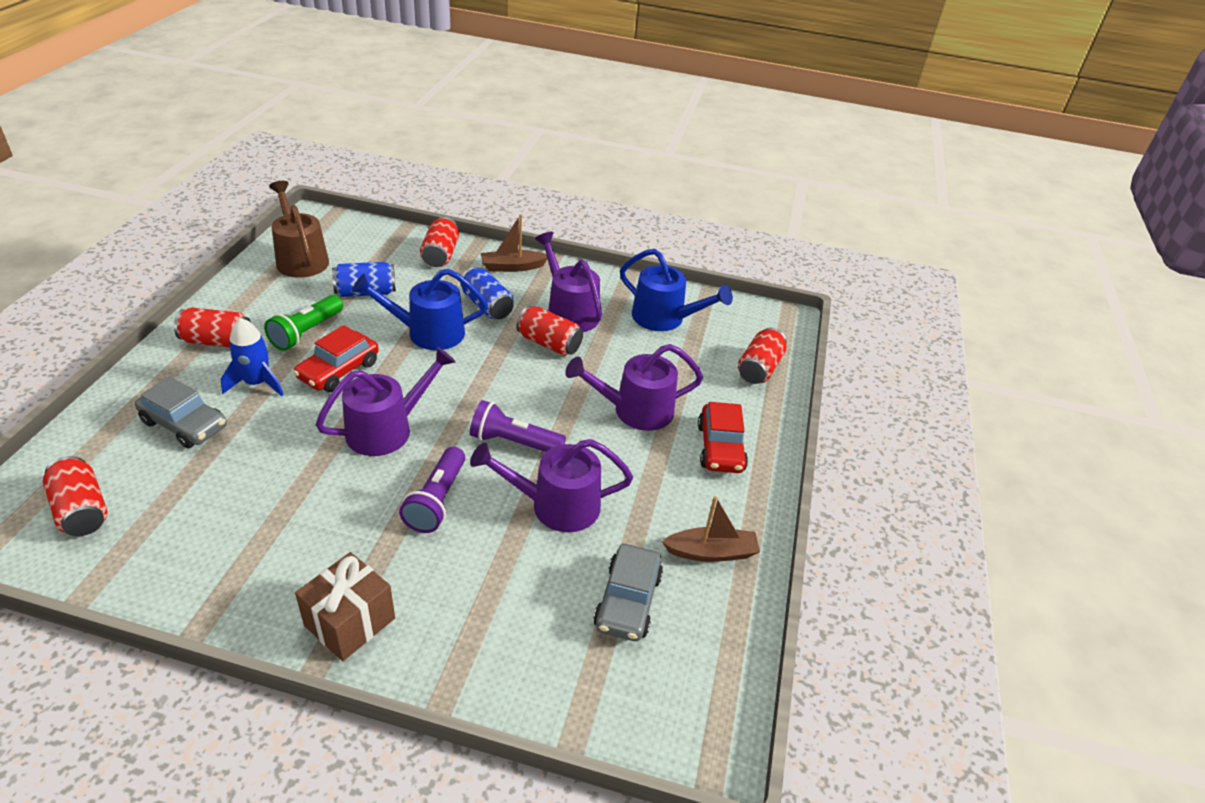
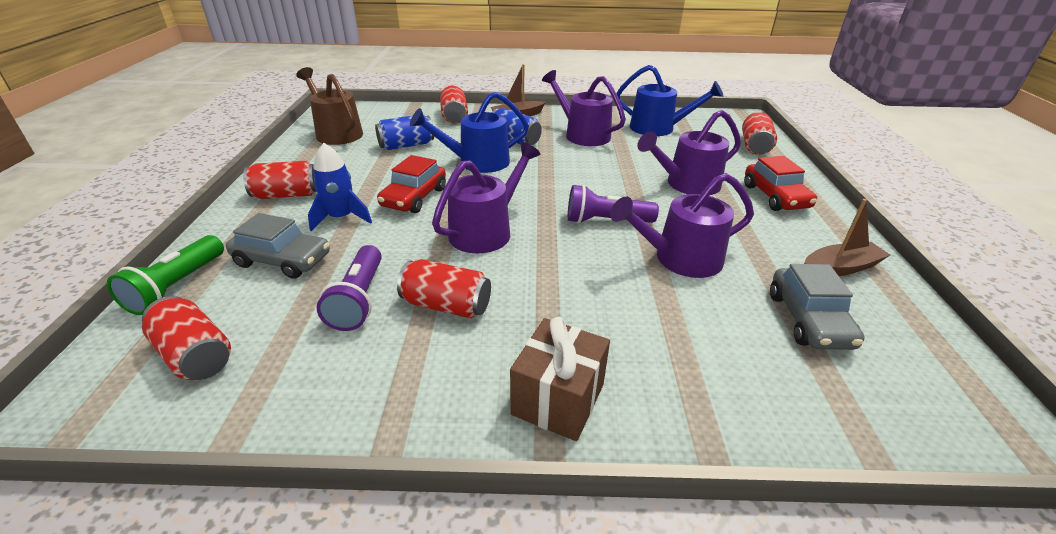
camera: 10 degrees left, 5 degrees down
(306, 332) = (369, 177): green flashlight -> green flashlight (177, 286)
(437, 500) = (570, 275): purple flashlight -> purple flashlight (359, 299)
(549, 343) = (582, 155): red can -> red can (446, 305)

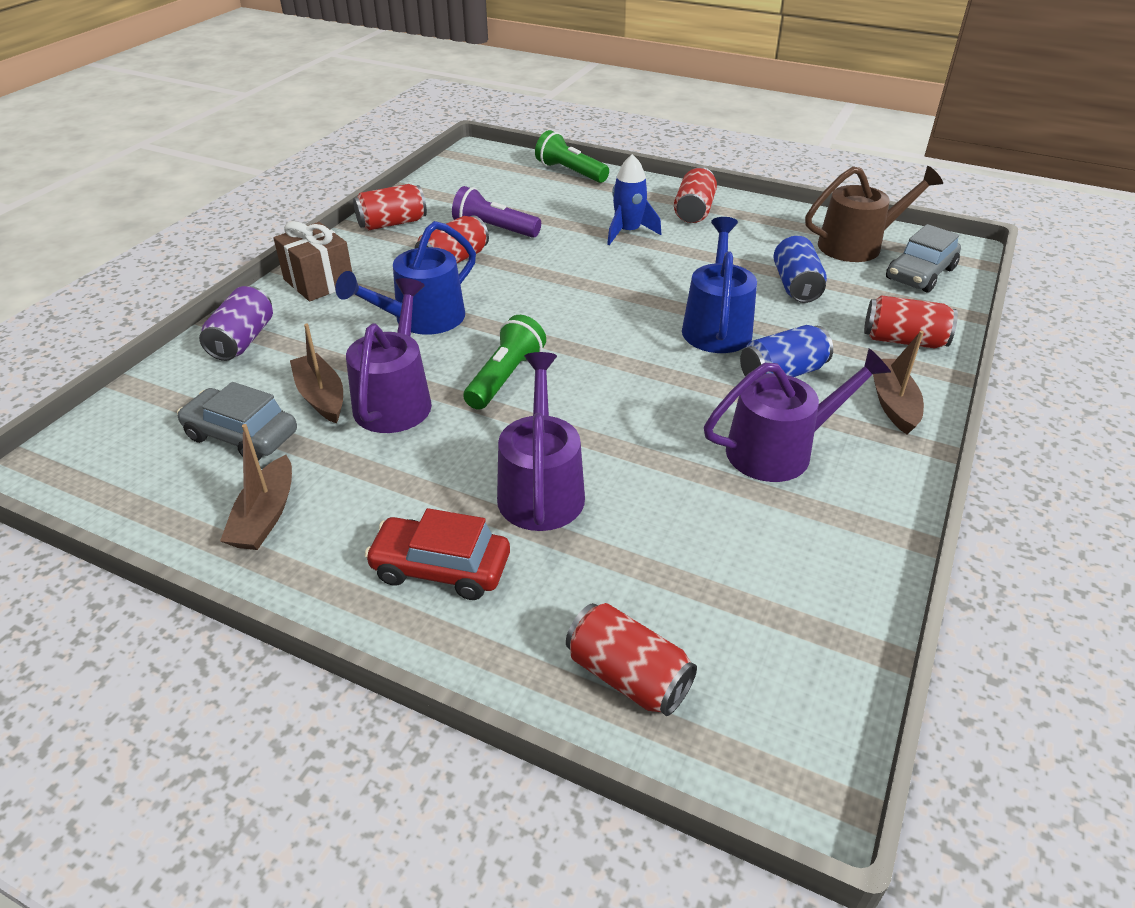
camera: 115 degrees right, 5 degrees up
(195, 355) = (487, 179): red can -> red can (392, 223)
(283, 260) = (575, 205): grey car -> grey car (920, 274)
(414, 197) = (645, 271): red car -> none
(486, 231) = (546, 298): purple watering can -> none
(606, 221) = (505, 377): purple flashlight -> green flashlight
(658, 128) = (777, 563): blue watering can -> blue watering can (422, 319)
(714, 402) = (242, 340): none -> purple can
(720, 298) = (321, 396): none -> brown boat

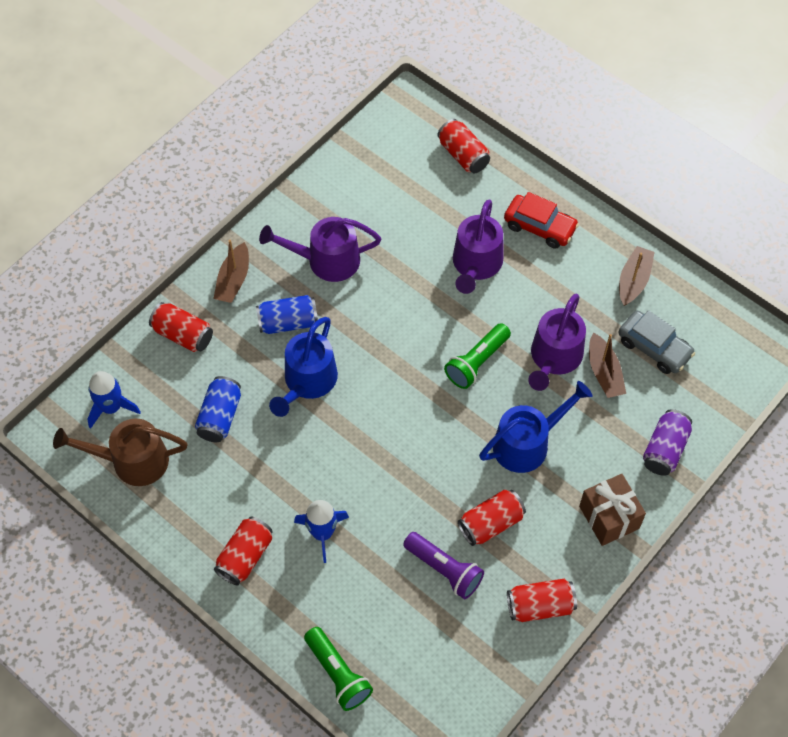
camera: 165 degrees left, 20 degrees up
(920, 274) = (111, 408): grey car -> blue rocket

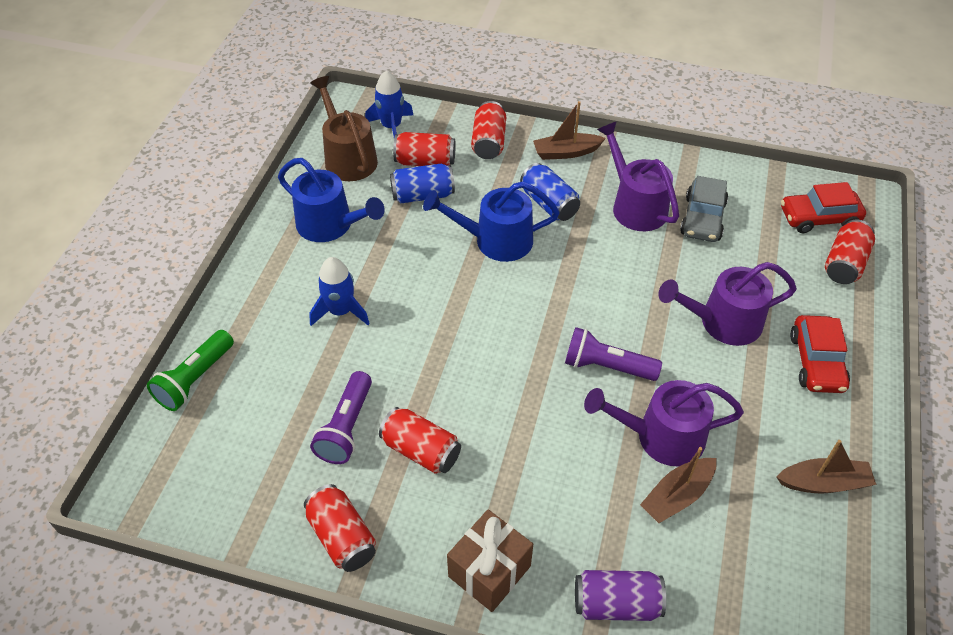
camera: 65 degrees right, 10 degrees down
(245, 556) = (290, 264): red can -> red can (425, 162)
(410, 144) = (818, 218): none -> red car
(477, 362) = (606, 366): green flashlight -> purple flashlight
(527, 443) = (537, 449): blue watering can -> blue watering can (330, 225)
(654, 348) = (749, 539): grey car -> grey car (702, 218)

